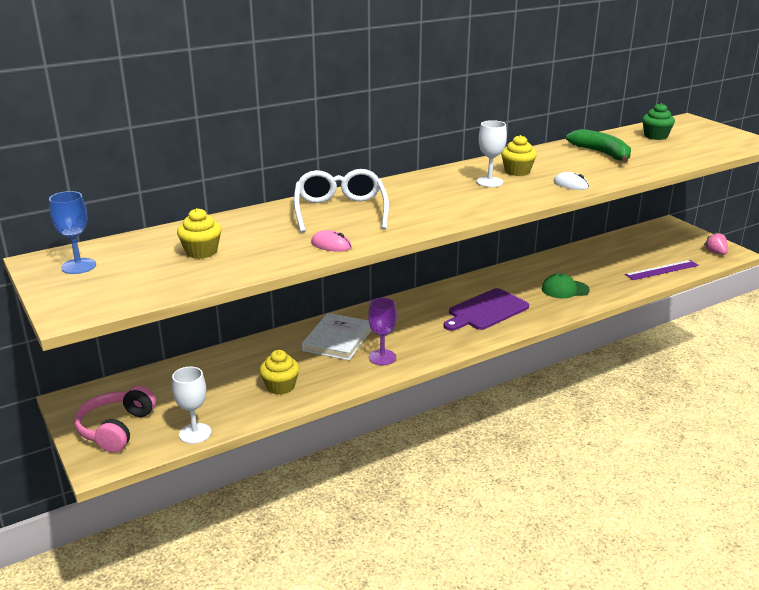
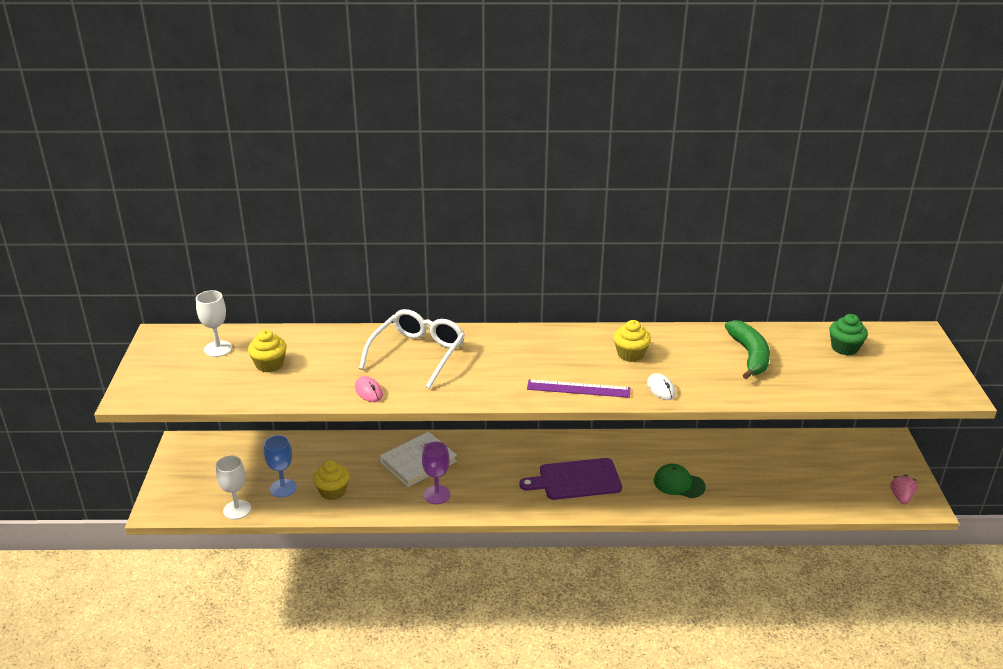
camera: 30 degrees right, 5 degrees up
(78, 266) = (177, 350): blue goblet -> blue goblet (283, 488)
(116, 428) = (190, 482): pink headphones -> none
(489, 182) = (587, 360): white goblet -> white goblet (218, 349)
(662, 270) = (810, 497): purple ruler -> purple ruler (578, 389)

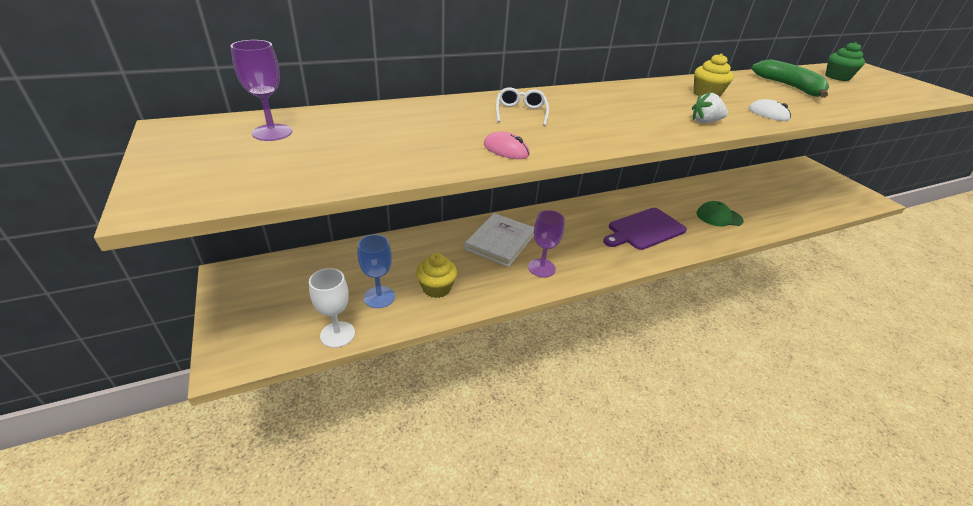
camera: 25 degrees left, 5 degrees up
(218, 349) = (272, 132): white goblet -> purple goblet
(269, 364) = (356, 140): yellow cupcake -> none
(418, 354) = (520, 112): white glasses -> white glasses, size x0.52
(578, 389) = (705, 122): purple ruler -> white strawberry
(901, 497) = (857, 197): pink strawberry -> none

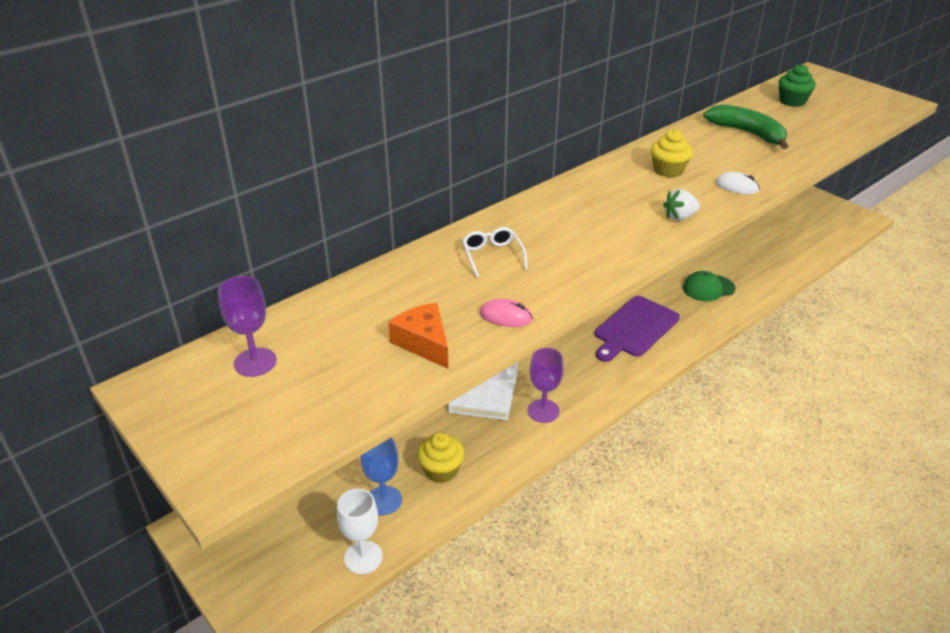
camera: 15 degrees left, 0 degrees up
(420, 151) = (424, 343): none -> orange cheese

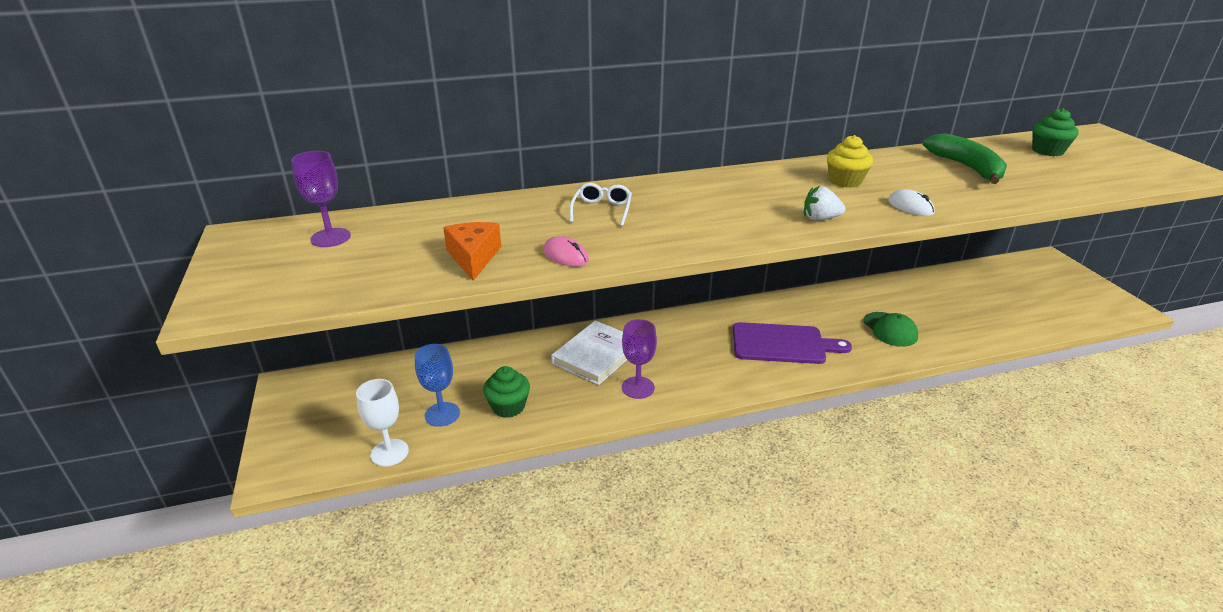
camera: 25 degrees right, 5 degrees down
(441, 470) = (508, 406): yellow cupcake -> green cupcake
(634, 328) = (782, 344): purple cutting board -> purple cutting board turned 150 degrees counterclockwise
(708, 288) = (890, 329): green cap -> green cap turned 120 degrees counterclockwise

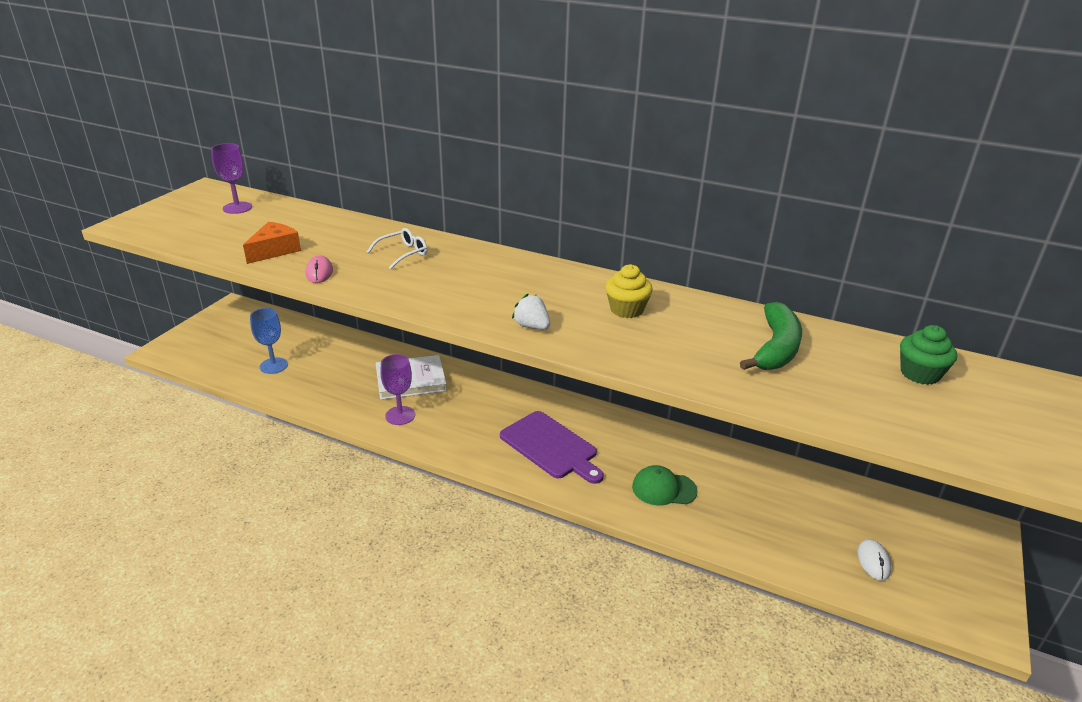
camera: 40 degrees right, 0 degrees up
(389, 452) = (219, 371): white goblet -> none
(508, 406) = (311, 382): green cupcake -> none
(890, 329) = (663, 489): green cap -> green cap turned 75 degrees clockwise
(910, 207) = (628, 353): white mouse -> white mouse (873, 561)

